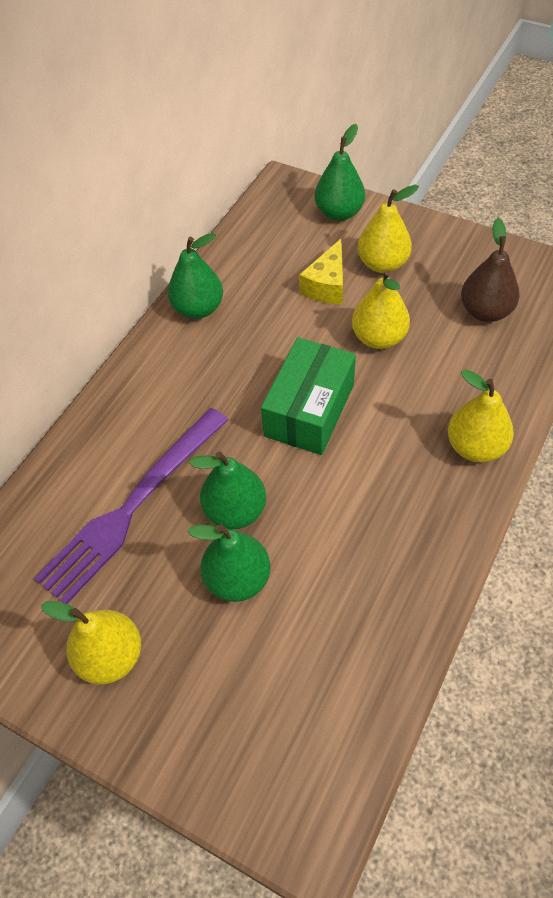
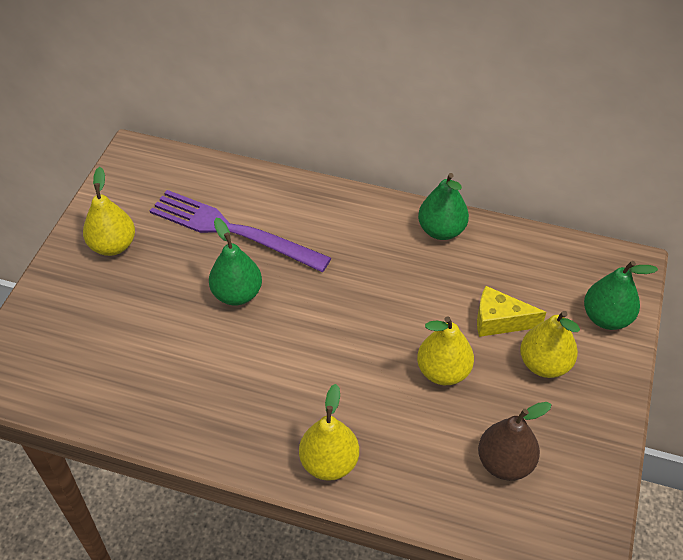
camera: 75 degrees right, 5 degrees down
(238, 579) = (178, 306): green pear -> none
(309, 410) = (346, 328): green box -> none

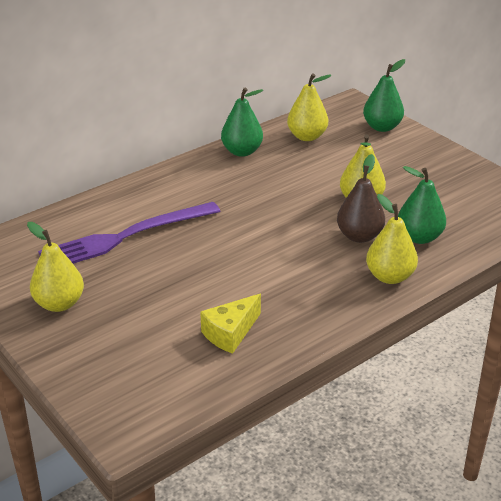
camera: 55 degrees left, 15 degrees down
(237, 294) = (192, 259): green pear -> green pear (419, 237)
(499, 321) = (343, 163): yellow cheese -> yellow cheese (230, 333)
(505, 463) = (454, 207): brown pear -> brown pear (359, 236)
(544, 364) = (394, 162): yellow pear -> yellow pear (307, 136)

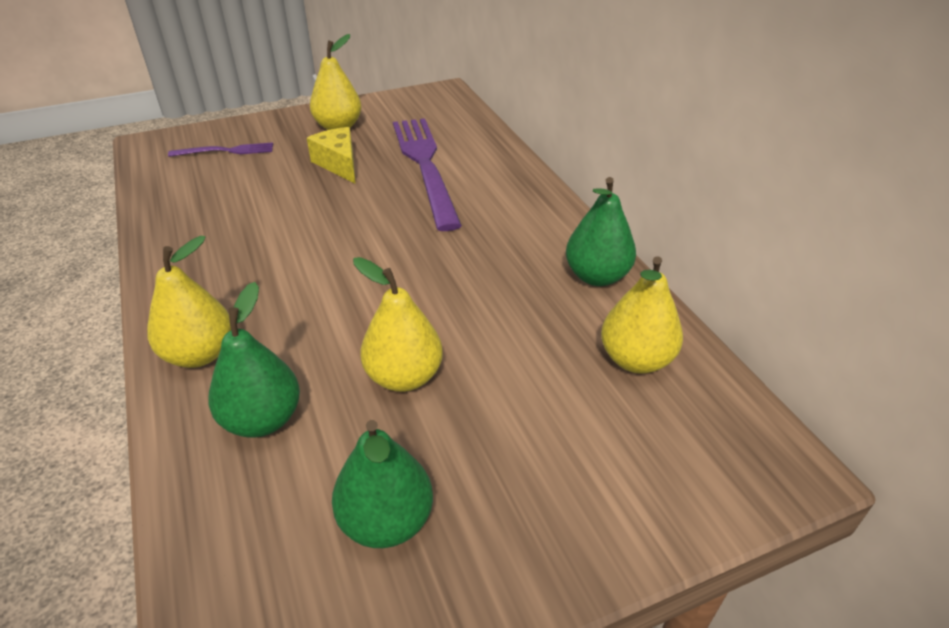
camera: 105 degrees right, 5 degrees up
(127, 364) = (226, 151): none -> purple fork
(230, 333) = (214, 208): yellow cheese -> yellow cheese (338, 164)
(359, 236) = (311, 348): brown pear -> none
(382, 127) = (664, 489): green pear -> green pear (386, 521)

